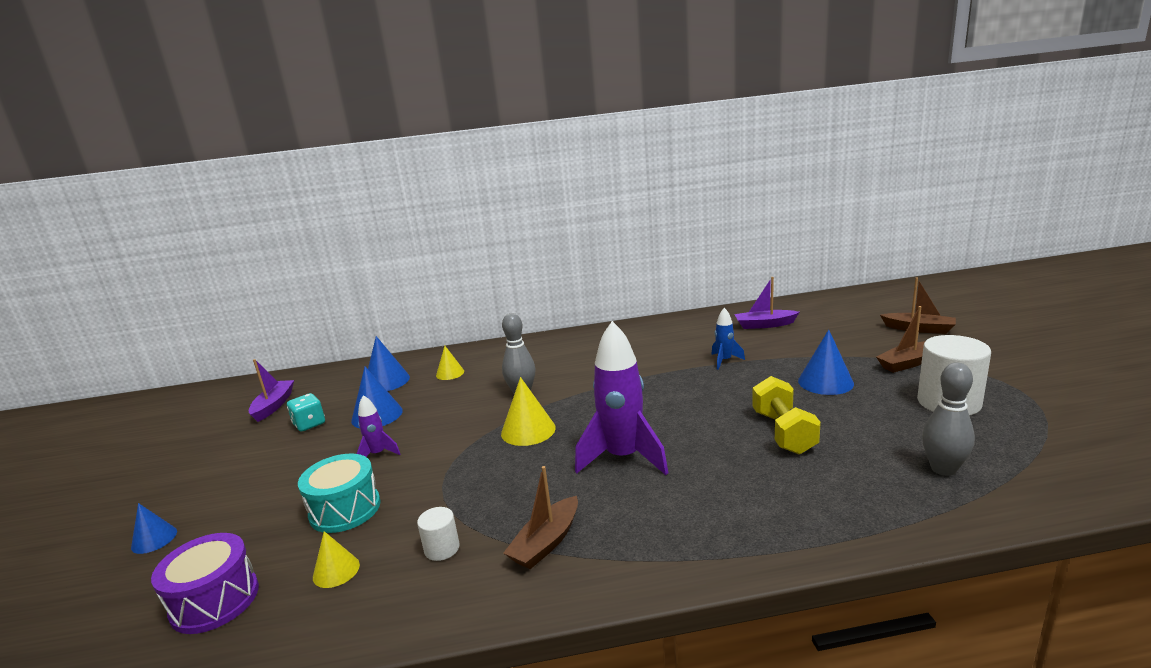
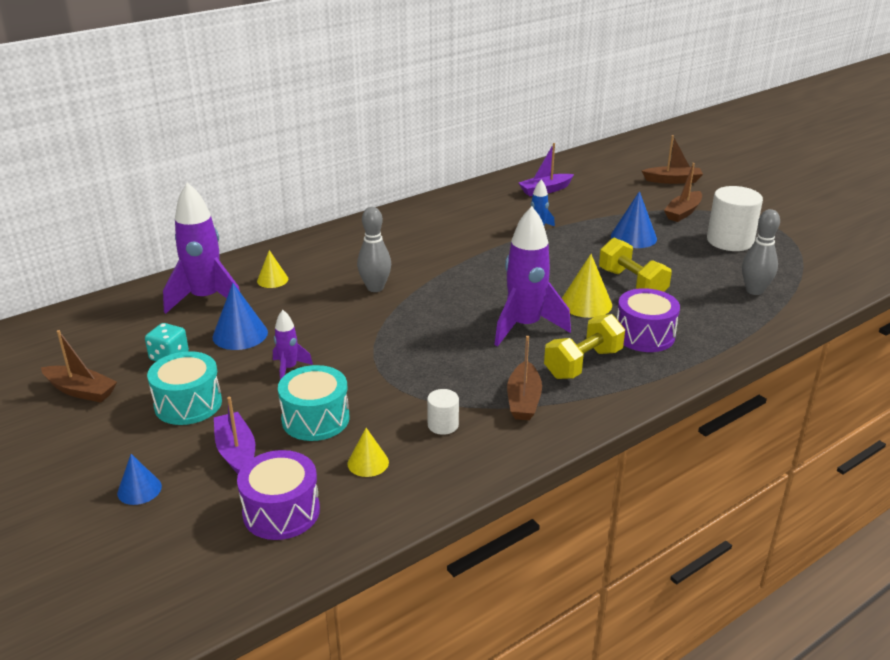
camera: 30 degrees left, 10 degrees up
(225, 439) = (81, 391): none -> brown boat
(274, 405) = (93, 347): purple boat -> purple boat (236, 452)
(274, 469) = (188, 404): none -> turquoise drum
(386, 381) = (206, 299): blue cone -> purple rocket
(528, 430) = (417, 320): yellow cone -> yellow cone (586, 303)
(649, 515) = (583, 363): none -> yellow dumbbell
(750, 497) = (644, 335): none -> purple drum

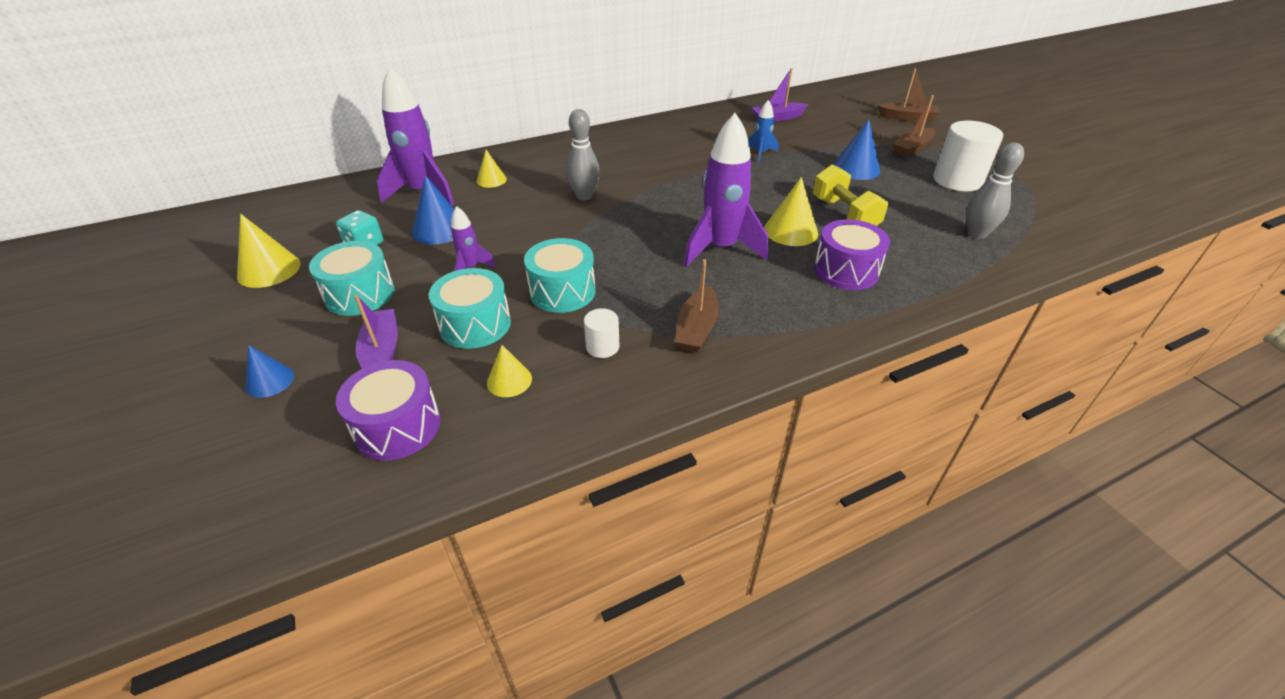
camera: 10 degrees right, 10 degrees up
(81, 391) = (269, 270): brown boat -> yellow cone
(387, 381) = (562, 291): none -> turquoise drum
(583, 363) = (772, 295): yellow dumbbell -> none

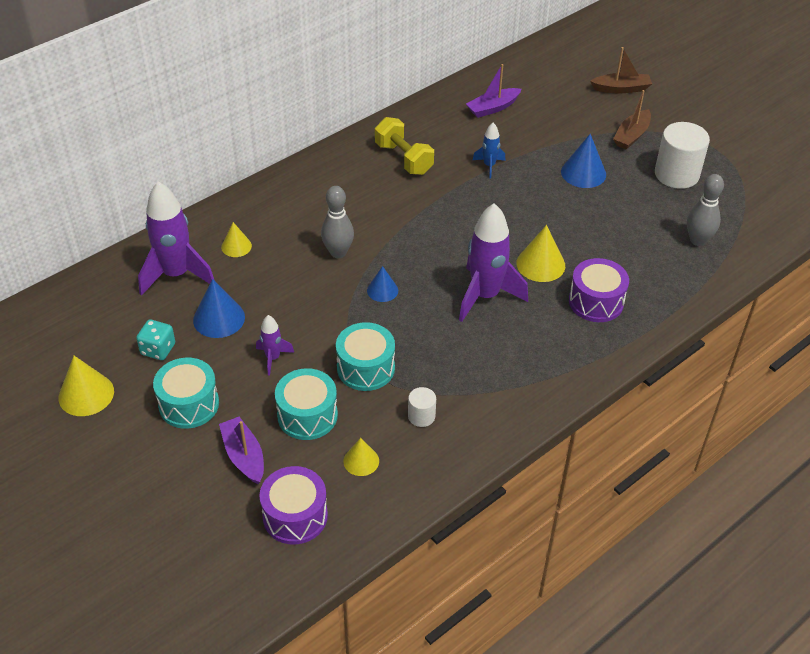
camera: 15 degrees left, 5 degrees up
(270, 381) = (168, 500): blue cone -> blue cone (382, 290)
(697, 329) = (490, 384): brown boat -> none
(844, 215) = (583, 236): yellow dumbbell -> yellow dumbbell (403, 159)

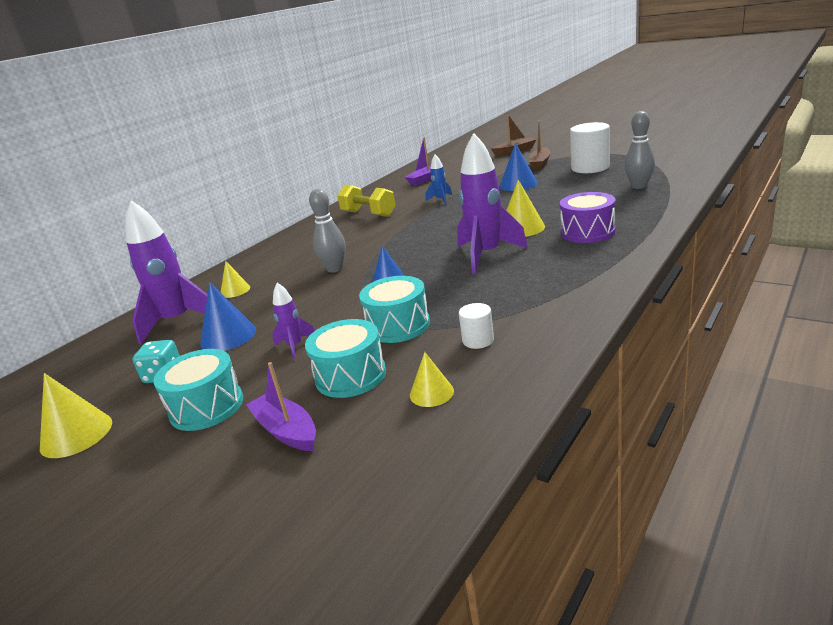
camera: 10 degrees left, 20 degrees down
(295, 516) = (373, 467): purple drum -> none

